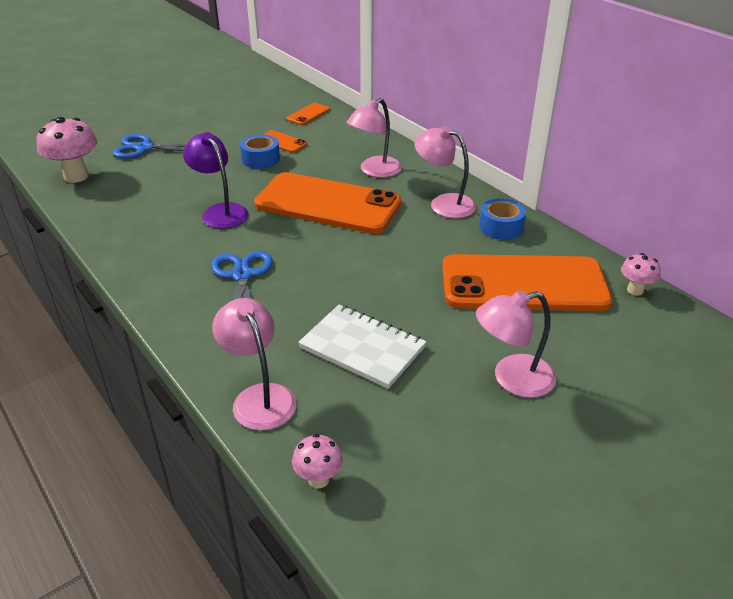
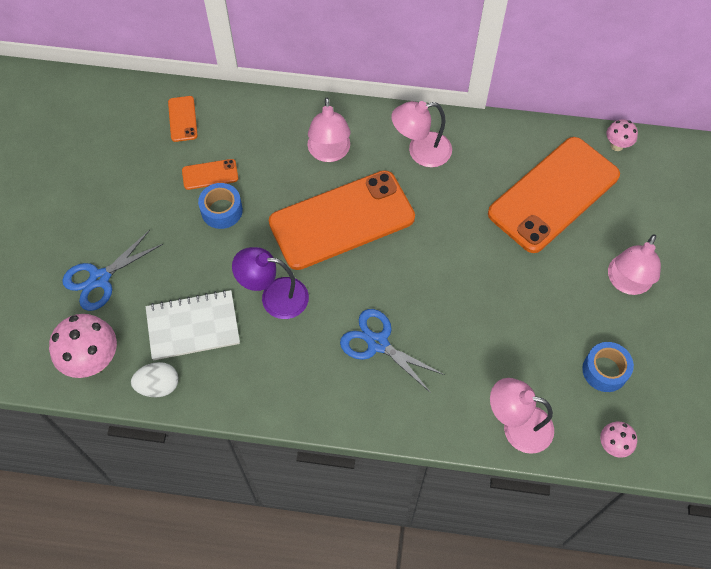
camera: 45 degrees left, 25 degrees up
(84, 207) = (158, 386): none -> white egg
(362, 348) = (526, 334): white notebook -> white notebook (193, 326)
(501, 227) = (484, 147): blue tape -> blue tape (605, 370)

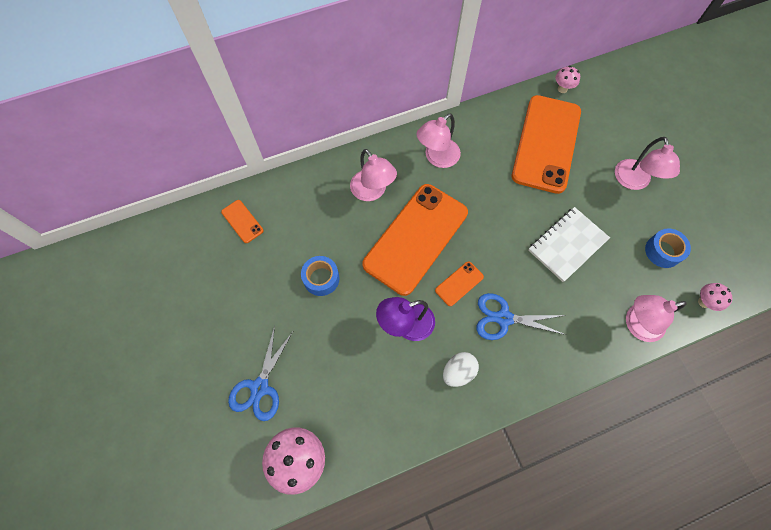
camera: 30 degrees left, 5 degrees up
(158, 386) = (365, 448): white egg -> white egg (458, 372)
(193, 326) = (360, 384): white notebook -> white notebook (567, 245)
(210, 174) = (293, 255): orange phone -> orange phone (459, 283)

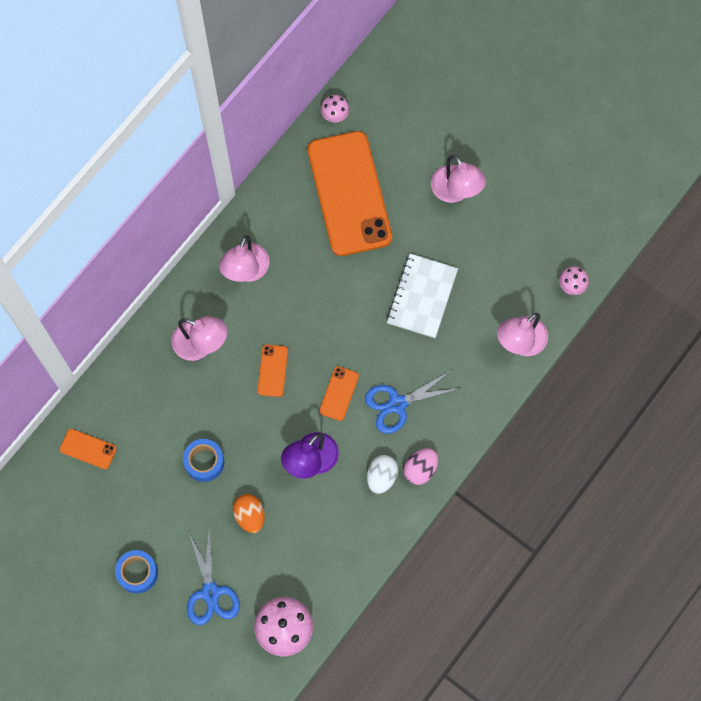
camera: 30 degrees left, 5 degrees up
(330, 341) = (250, 516): none -> orange egg
(416, 238) = (272, 370): orange phone -> orange phone, size x0.41
(495, 384) = (420, 469): none -> pink egg
(663, 251) = (514, 254): blue tape -> blue tape (137, 573)

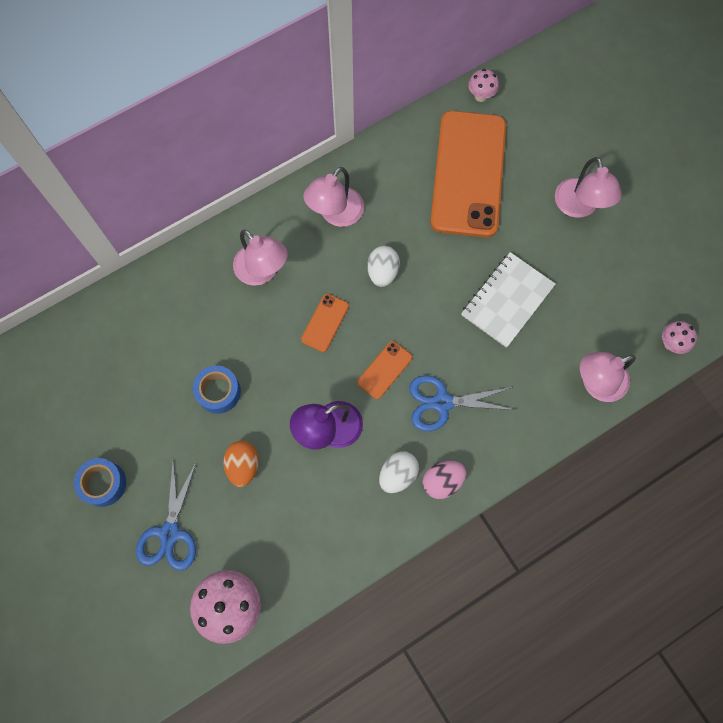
camera: 20 degrees right, 0 degrees up
(88, 449) = (107, 336): orange phone -> none
(306, 309) = (382, 272): none -> white egg

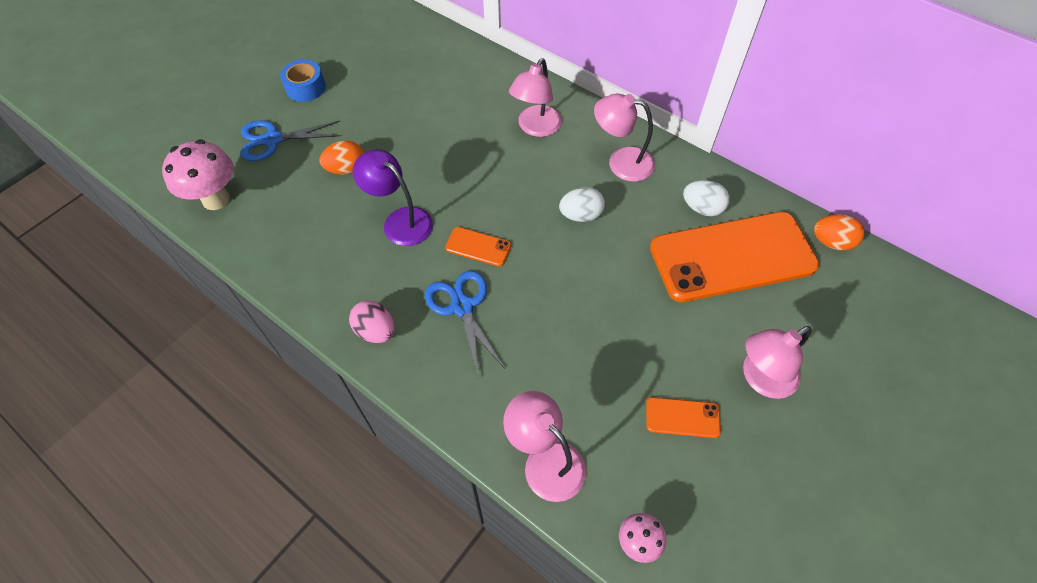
camera: 70 degrees right, 15 degrees down
(218, 392) = (409, 133): blue tape -> none
(325, 323) = (506, 186): orange phone -> orange phone (682, 417)
(397, 474) = (372, 289): white egg -> white egg (702, 208)
(480, 96) = (831, 242): pink mushroom -> orange egg
(507, 300) = (605, 335): white notebook -> none

